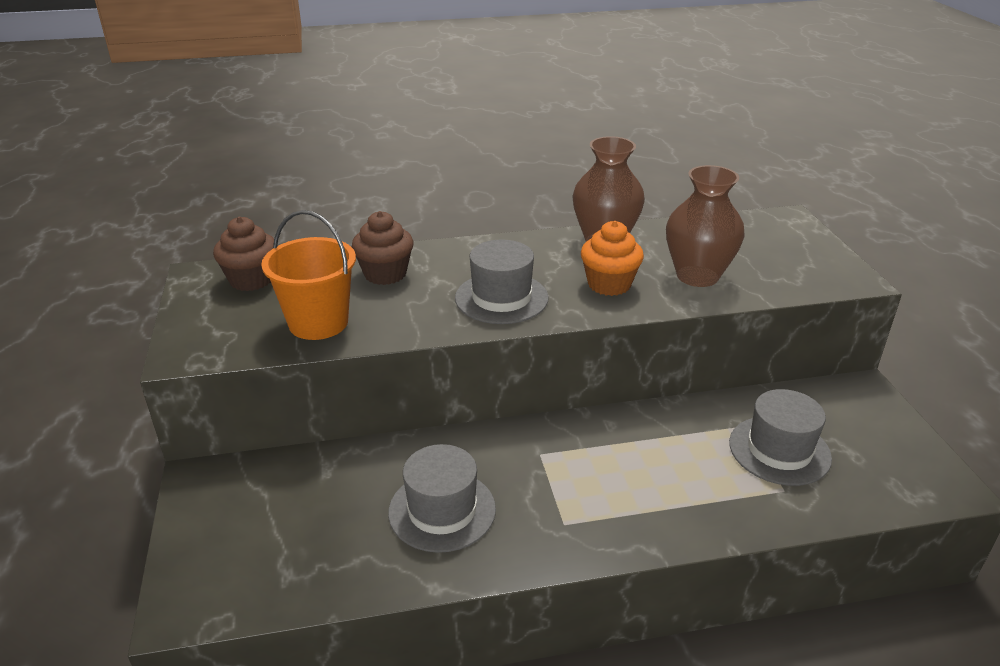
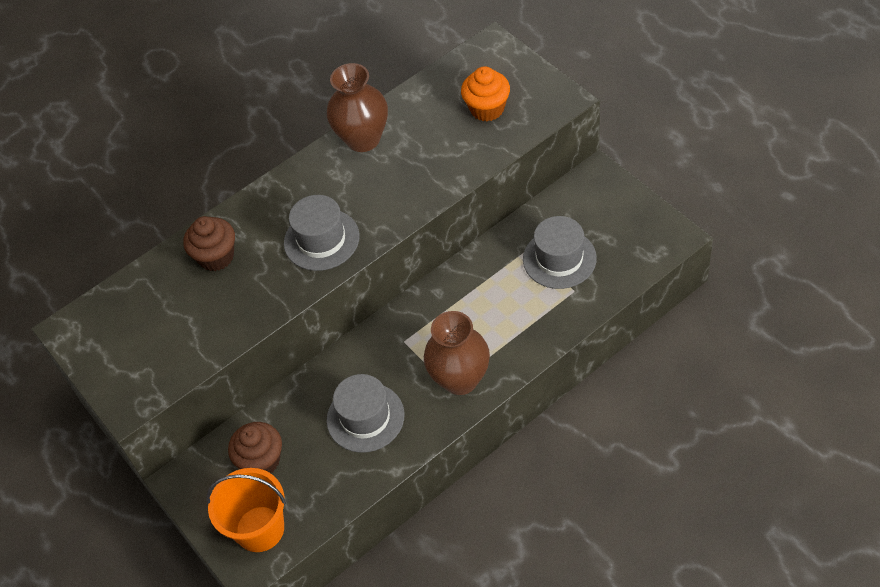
camera: 20 degrees left, 20 degrees up
(251, 280) = (115, 313): brown cupcake -> brown cupcake (261, 460)
(318, 323) = (203, 329): orange bucket -> orange bucket (260, 529)
(609, 284) = (392, 187): orange cupcake -> orange cupcake (487, 109)
(697, 276) = (451, 148): brown vase -> brown vase (460, 379)

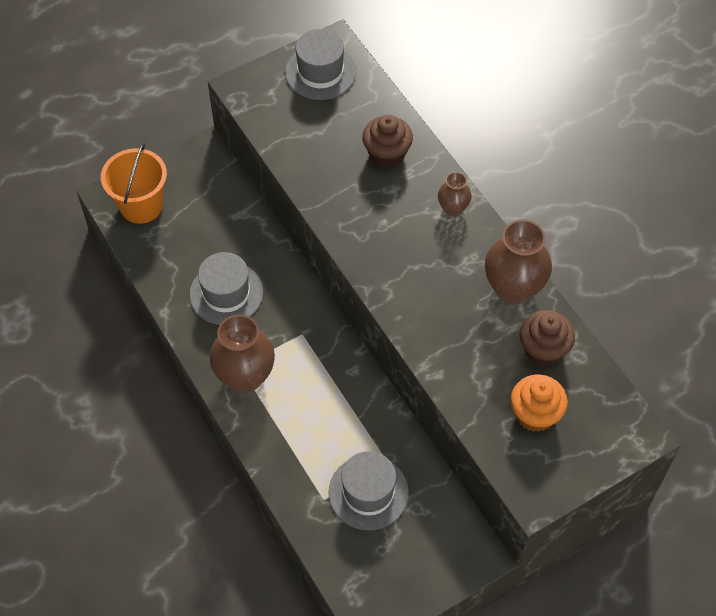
camera: 90 degrees right, 5 degrees up
(261, 460) = (206, 210): brown cupcake -> brown cupcake (543, 350)
(279, 195) = (453, 208): none -> brown vase
(321, 240) = (386, 241): grey hat -> grey hat (320, 72)

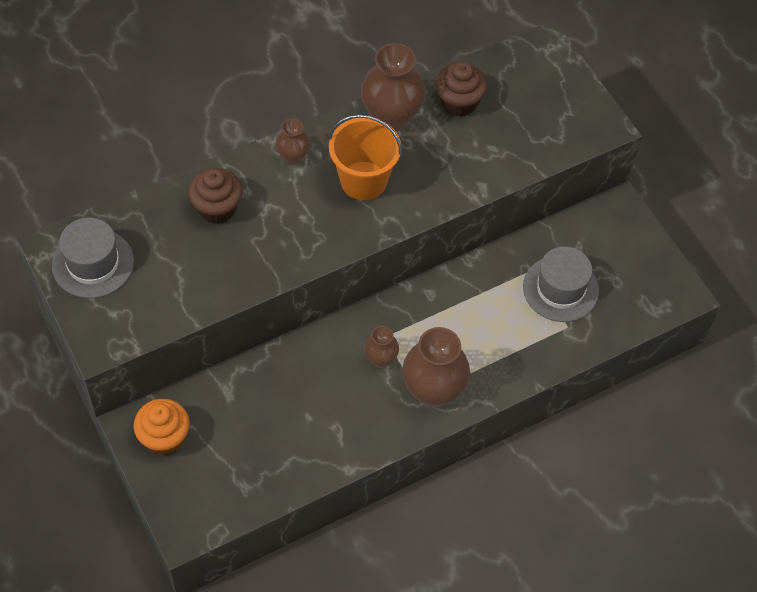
camera: 90 degrees left, 0 degrees up
(141, 206) = (203, 495): orange bucket -> orange bucket (363, 180)
(226, 293) = (330, 407): grey hat -> none
(277, 331) = (380, 359): none -> brown vase
(535, 414) = (525, 116): orange cupcake -> orange cupcake (164, 437)

